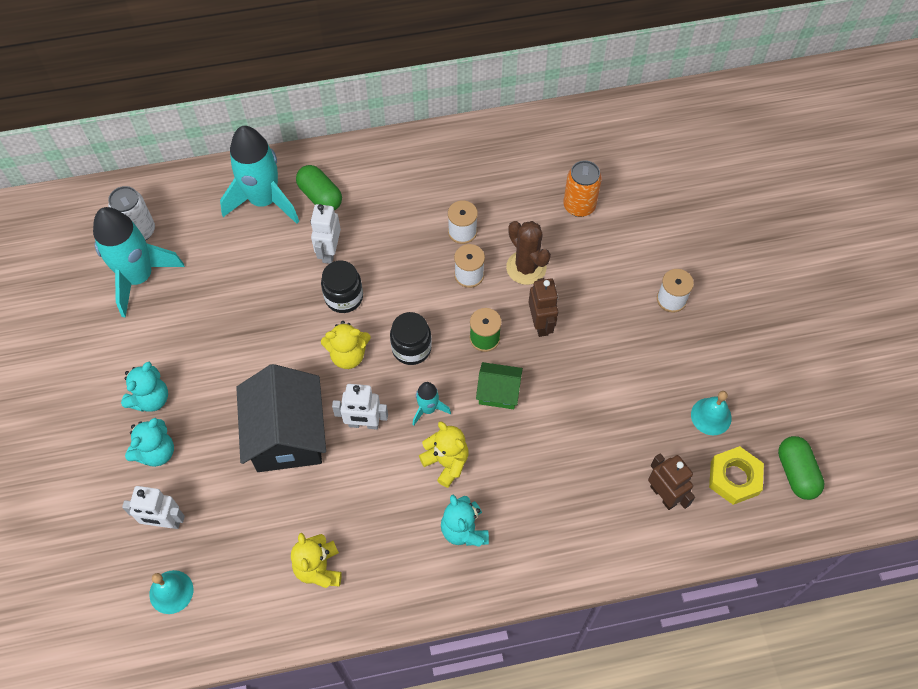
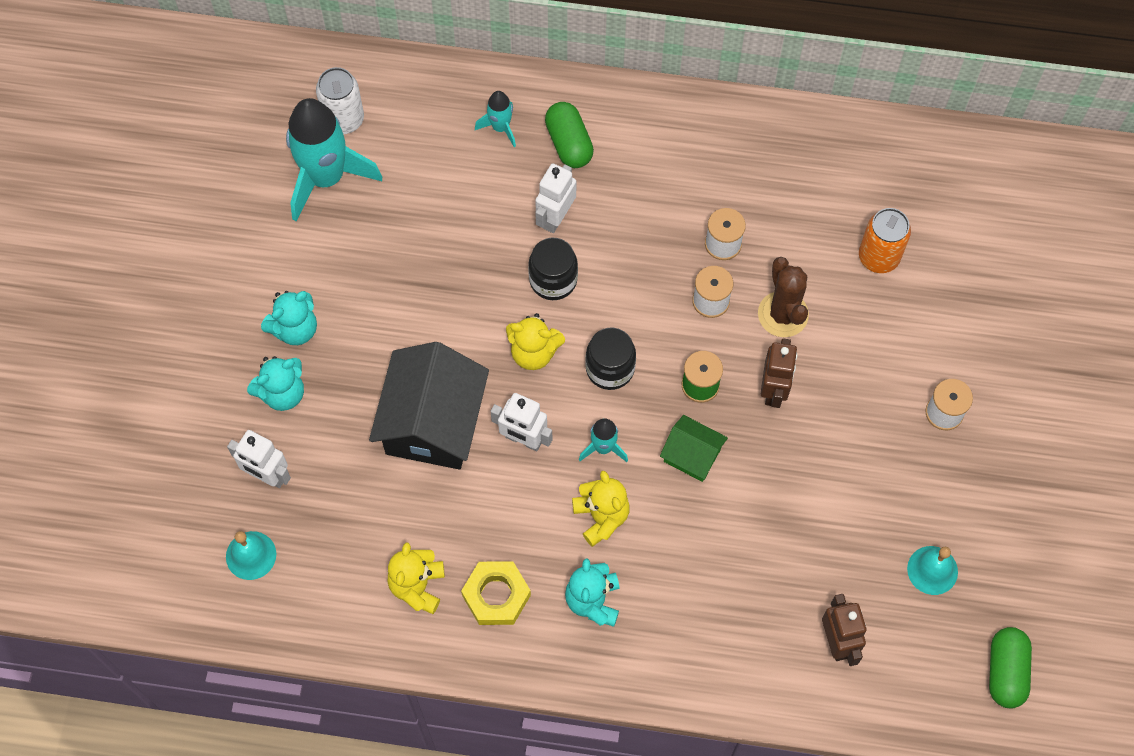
camera: 20 degrees right, 5 degrees up
(264, 200) = (500, 127): turquoise rocket -> turquoise rocket, size x0.47
(734, 478) = (929, 651): yellow nut -> yellow nut (496, 595)

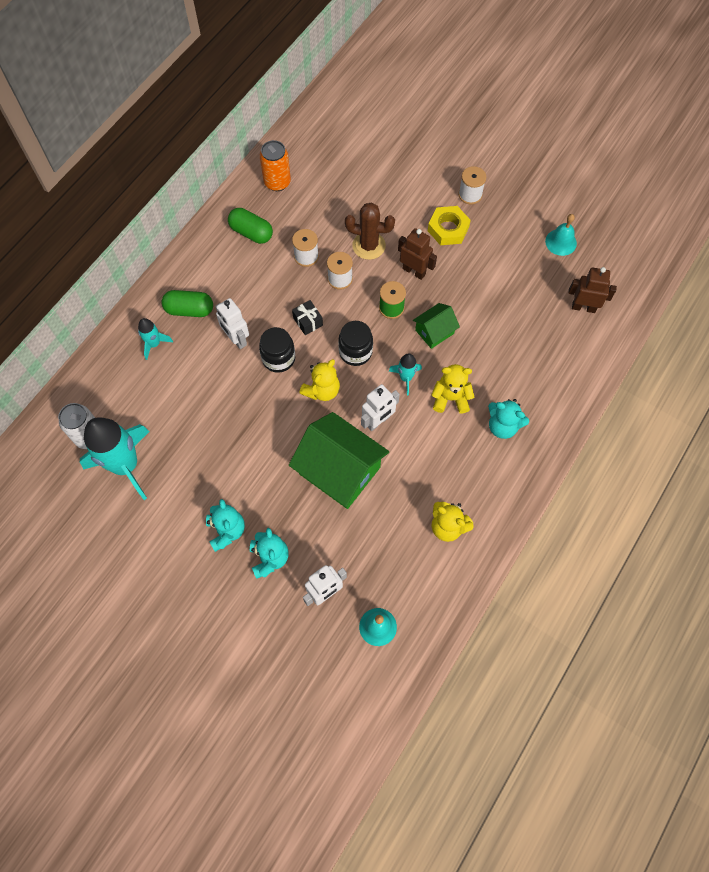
camera: 65 degrees left, 0 degrees up
(433, 422) = (339, 470): black house -> green house
(496, 595) = (475, 481): yellow nut -> yellow nut (448, 229)
(625, 290) = (308, 321): none -> black gift
(878, 257) = (358, 183): orange can -> orange can (277, 182)
(1006, 671) = (634, 234): green capsule -> green capsule (251, 232)

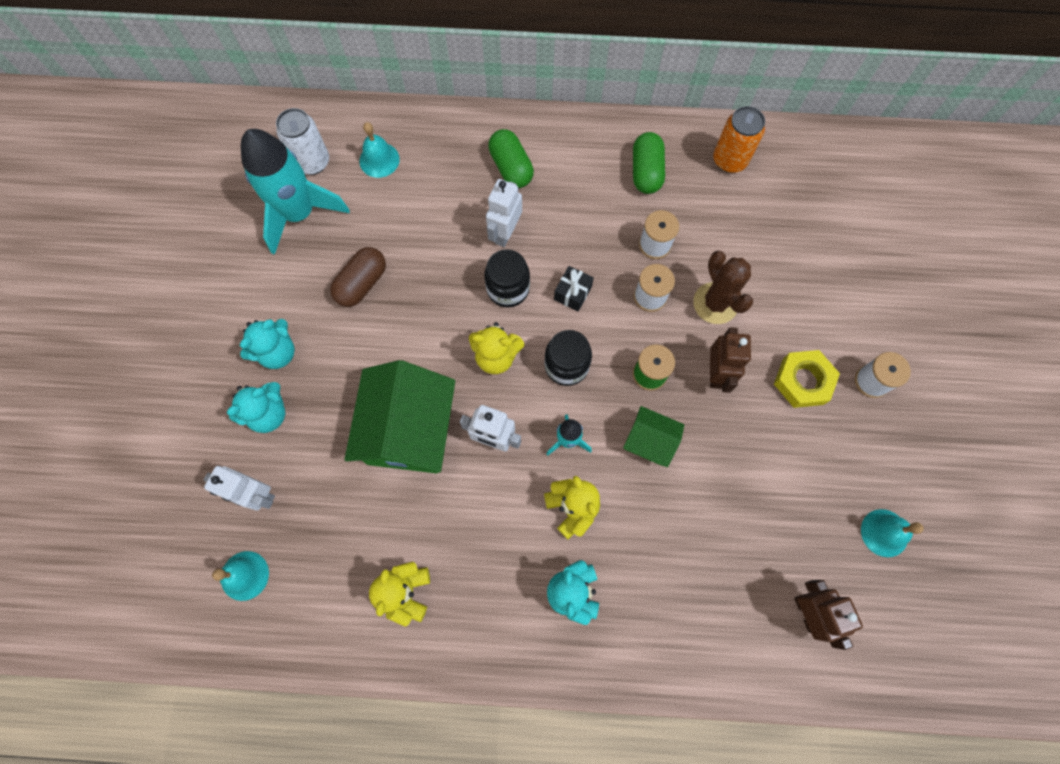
camera: 60 degrees right, 5 degrees up
(121, 390) = (379, 160): none -> turquoise bell
(154, 344) = (450, 158): turquoise rocket -> none
(211, 449) = (362, 284): none -> brown capsule

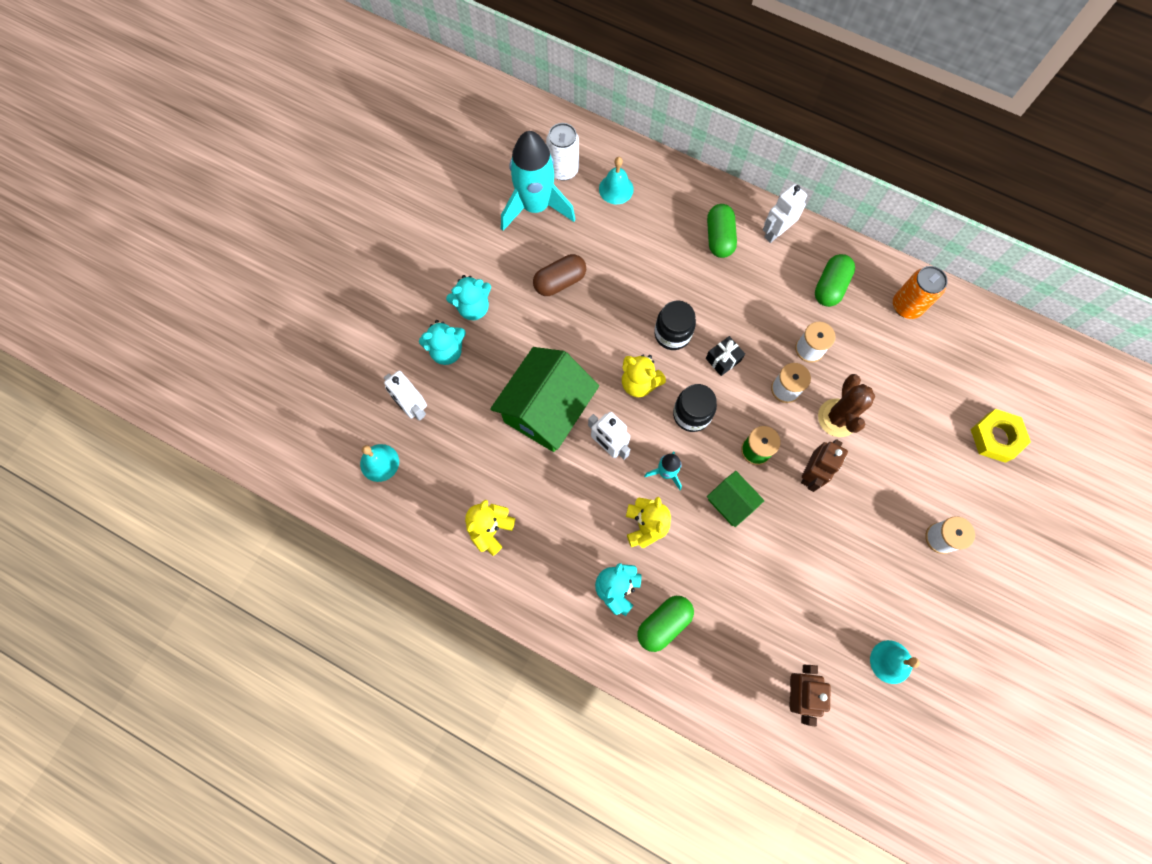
camera: 25 degrees right, 0 degrees up
(505, 233) = (690, 288): white robot -> white robot (775, 232)
(639, 606) = (663, 624): none -> green capsule
(803, 381) = (881, 512): yellow nut -> yellow nut (996, 437)

